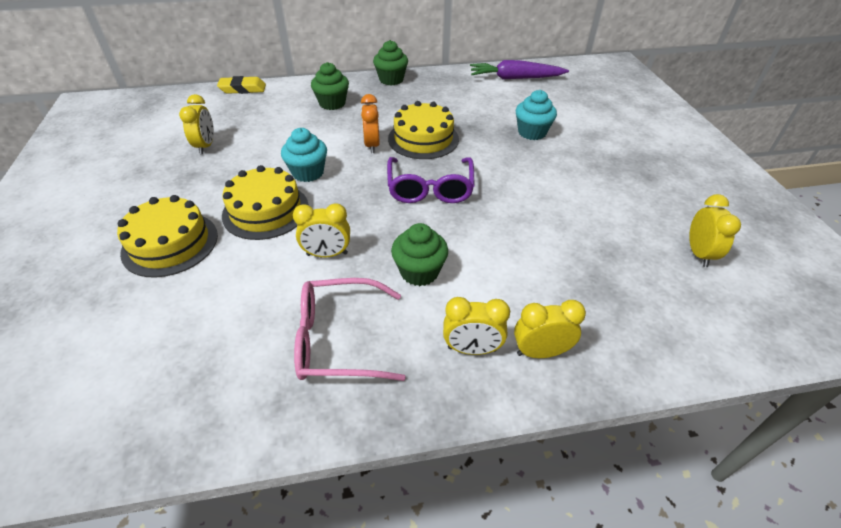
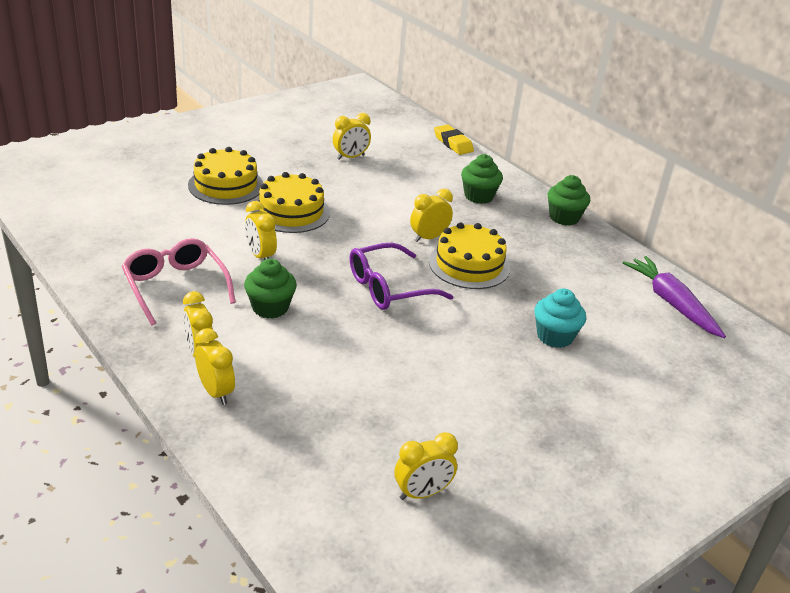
camera: 60 degrees right, 10 degrees down
(308, 173) = (357, 216): turquoise cupcake -> none
(372, 145) = (428, 238): orange clock -> yellow clock

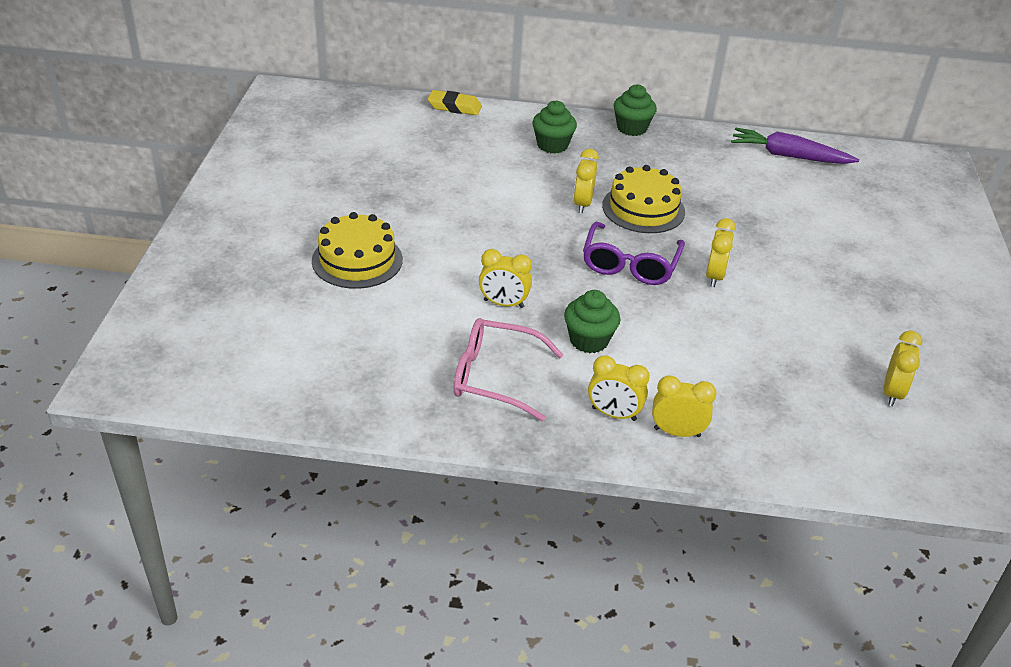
camera: 45 degrees left, 5 degrees up
(291, 212) = (453, 249): yellow cake -> none
(350, 157) = (404, 168): yellow clock -> yellow clock (714, 276)
(554, 336) = (775, 228): turquoise cupcake -> none

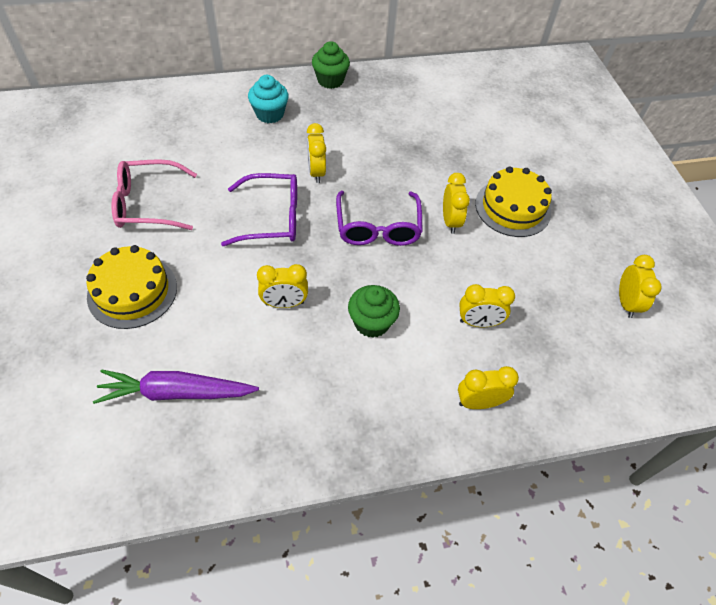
camera: 20 degrees left, 15 degrees up
(454, 107) = (169, 91): yellow eraser -> none
(495, 377) = (304, 391): pink glasses -> pink glasses (148, 204)
(519, 232) = (272, 218): none -> purple glasses
(552, 145) = (270, 114): green cupcake -> turquoise cupcake
(613, 414) = (420, 400): yellow clock -> yellow clock (478, 322)
(643, 208) = (368, 164): yellow cake -> yellow cake (513, 207)
(789, 156) = (464, 80): purple carrot -> purple carrot (177, 392)

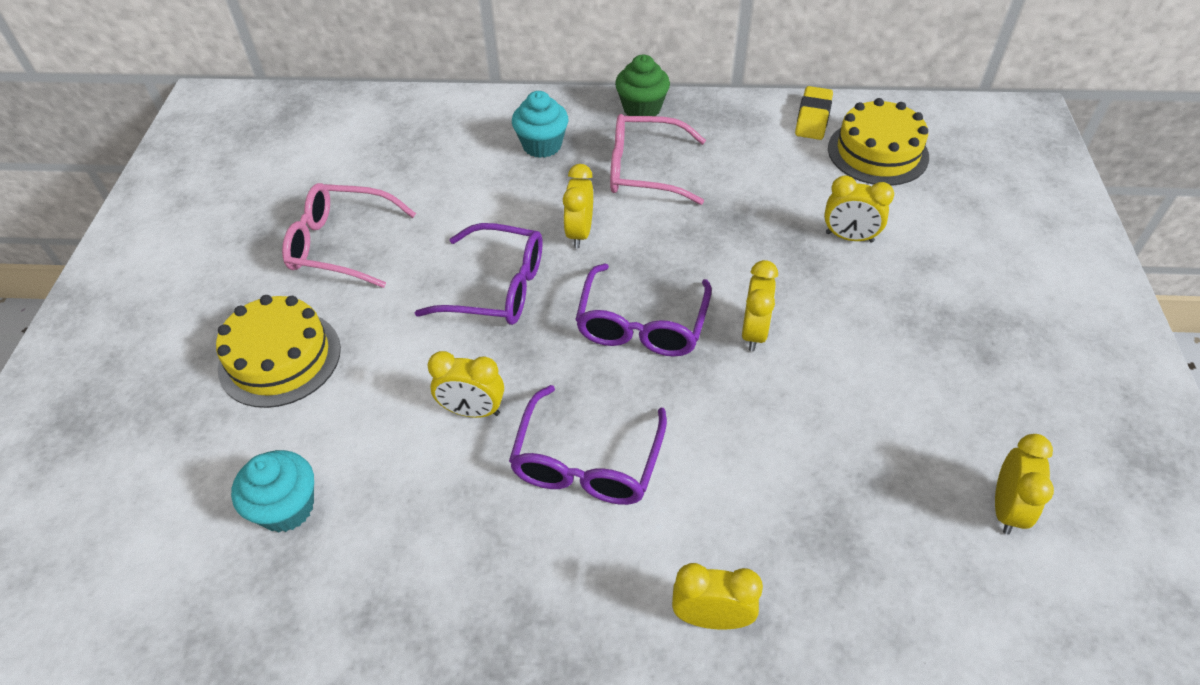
camera: 20 degrees right, 5 degrees down
(177, 392) = (286, 508): purple carrot -> turquoise cupcake
(346, 123) = (644, 170): none -> pink glasses
(372, 322) = (587, 462): green cupcake -> purple glasses
(444, 75) = (813, 118): none -> yellow eraser
(478, 322) = (750, 493): yellow clock -> yellow clock (849, 237)
(513, 207) = (859, 327): yellow cake -> yellow cake (877, 152)

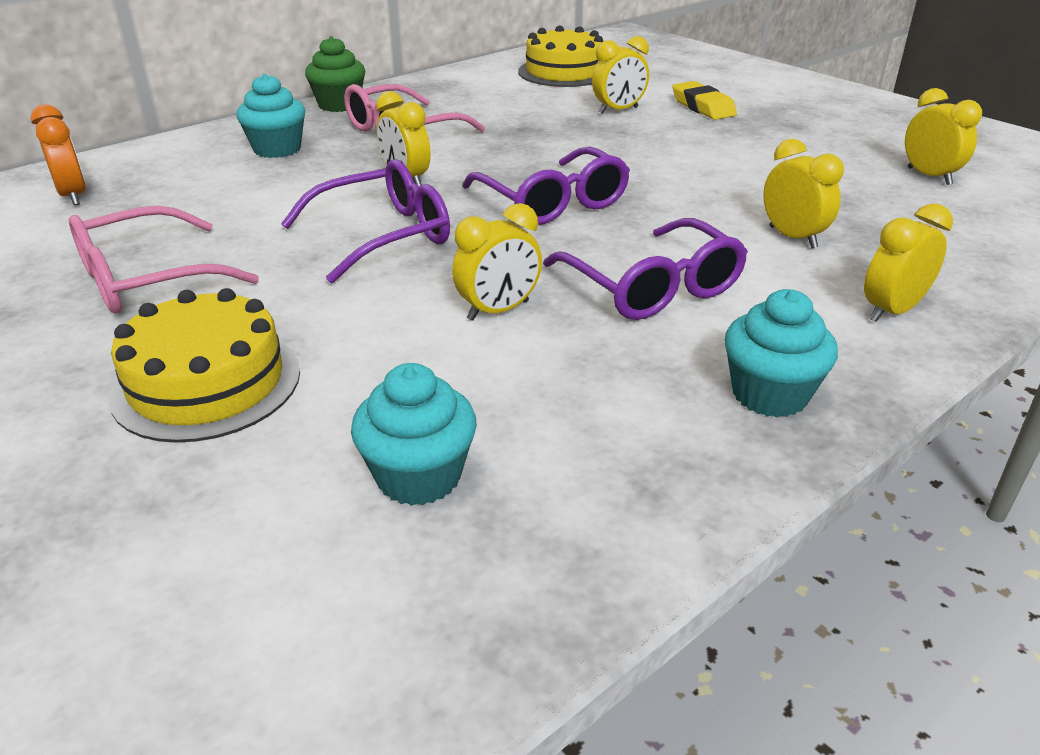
camera: 45 degrees left, 15 degrees down
(385, 133) = (73, 196): none -> orange clock
(521, 612) = (769, 394): none -> turquoise cupcake
(754, 332) = (642, 172): yellow clock -> yellow clock (792, 237)
(813, 118) = (489, 71): yellow eraser -> yellow eraser (703, 107)

